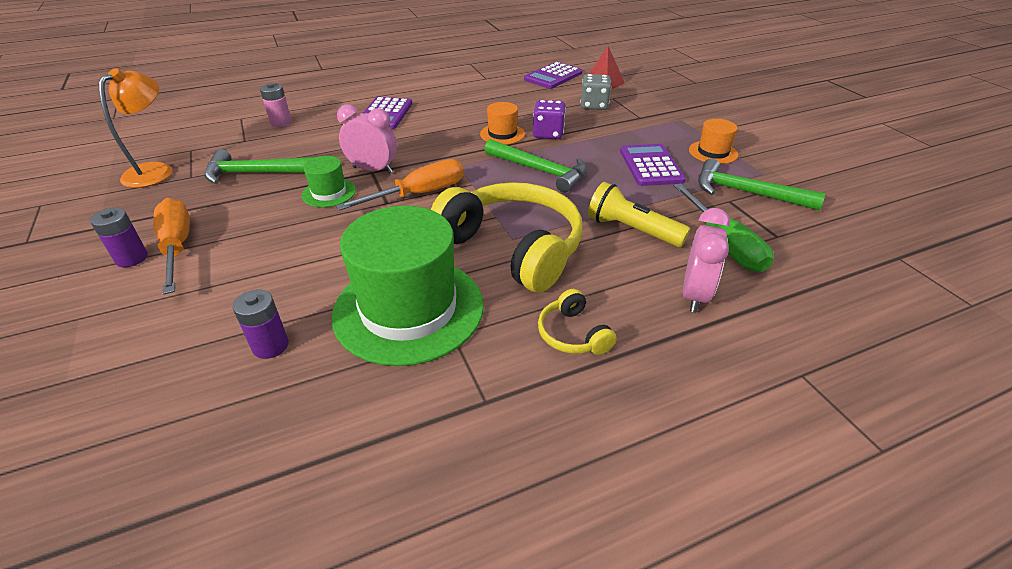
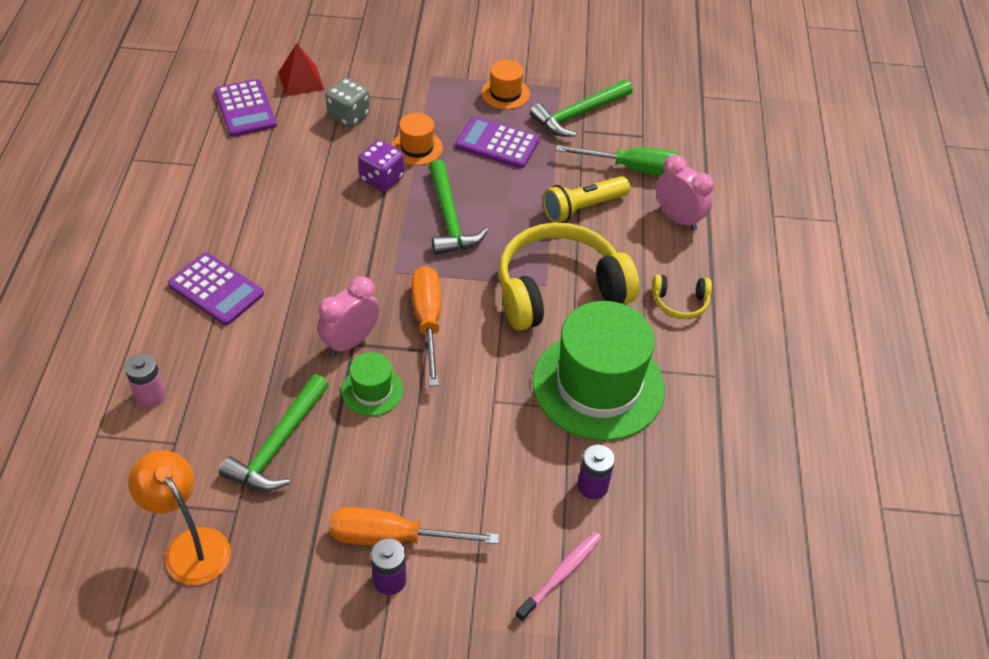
camera: 65 degrees left, 10 degrees up
(145, 358) = (560, 575): none -> pink toothbrush
(502, 134) = (353, 212): orange hat -> orange hat (417, 147)
(540, 170) = (449, 218): green hammer -> green hammer turned 105 degrees clockwise

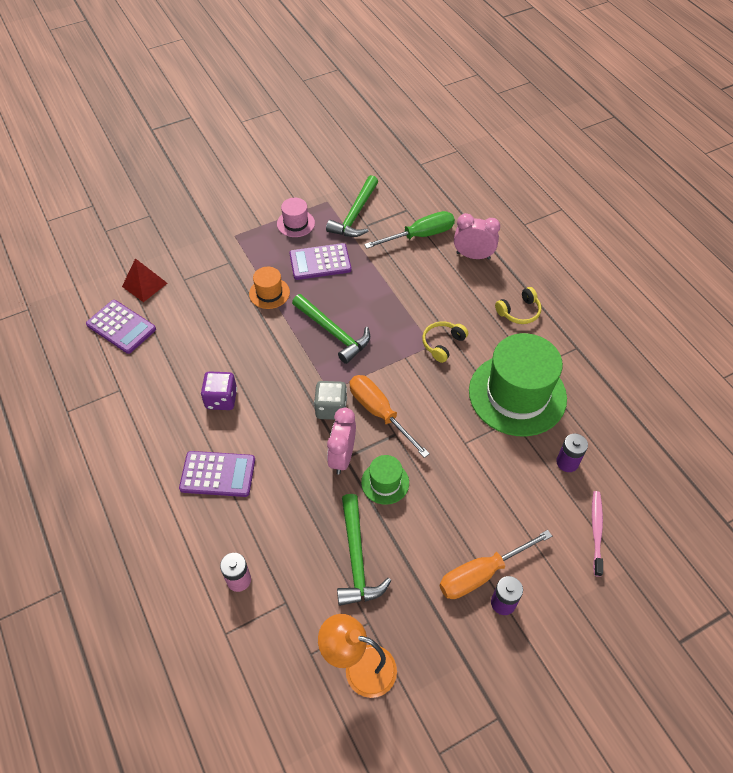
camera: 30 degrees left, 5 degrees up
(348, 116) = (202, 294): grey dice -> grey dice (331, 408)
(382, 179) = (264, 328): purple dice -> purple dice (221, 399)
(505, 93) = (295, 223): orange hat -> pink hat
(559, 290) = (442, 344): yellow headphones -> yellow headphones, size x0.44
(582, 208) = (411, 279): yellow flashlight -> none

